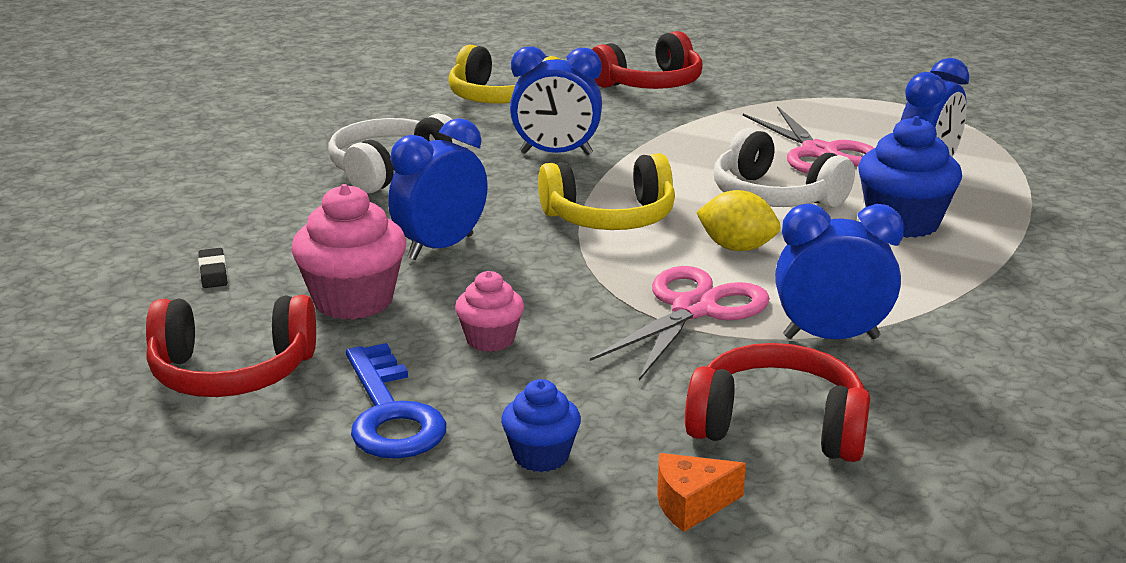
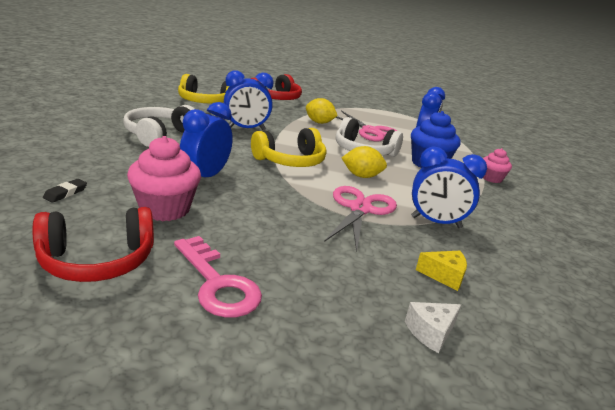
camera: 20 degrees left, 0 degrees up
(213, 272) = (65, 193): black eraser -> black eraser turned 60 degrees clockwise
(390, 414) = (217, 284): blue key -> pink key
(490, 339) = (259, 231): pink cupcake -> pink cupcake (491, 178)
(541, 456) = (326, 306): blue cupcake -> none
(691, 504) = (431, 332): orange cheese -> white cheese
(715, 136) = (319, 122): none -> yellow lemon
(778, 426) = (444, 276): red headphones -> yellow cheese
(831, 337) = (436, 222): blue clock -> blue clock turned 150 degrees counterclockwise

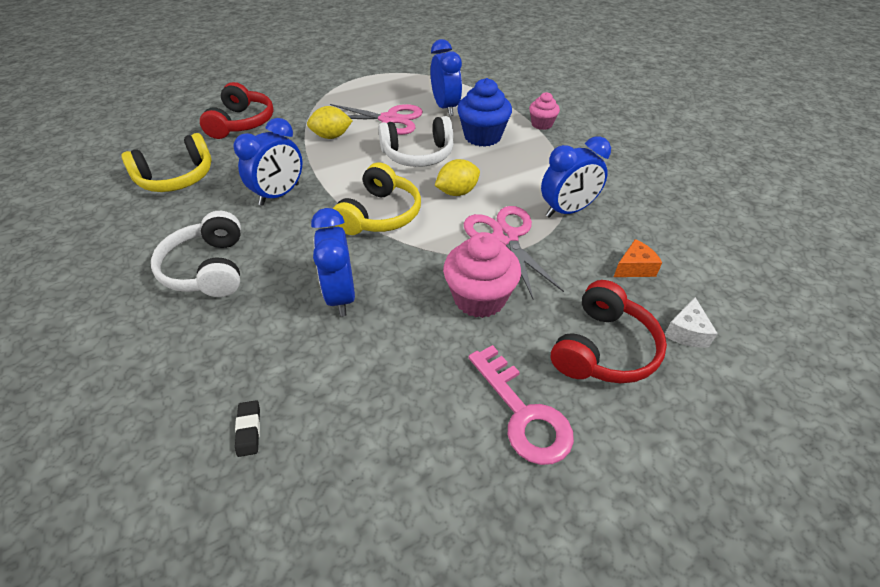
camera: 35 degrees left, 20 degrees up
(97, 261) = (407, 480): red headphones -> red headphones (603, 348)
(165, 209) = (368, 368): pink cupcake -> pink cupcake (479, 298)
(217, 284) = (523, 413): pink key -> pink key turned 45 degrees clockwise
(444, 276) = (634, 268): yellow cheese -> orange cheese

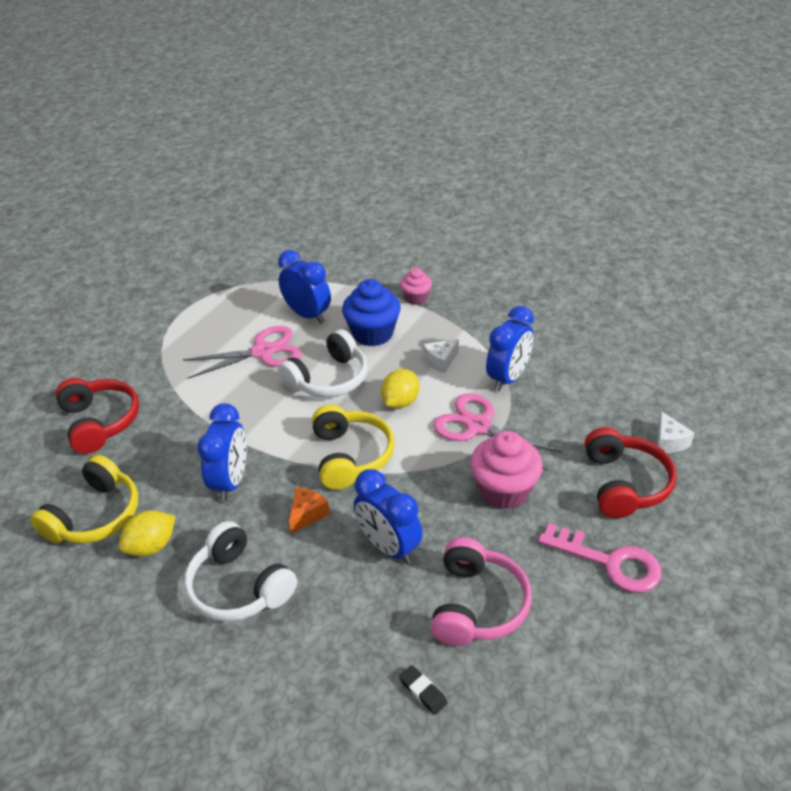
camera: 30 degrees left, 5 degrees down
(331, 136) = (220, 396): yellow lemon -> yellow lemon (152, 546)
(365, 382) = (477, 605): none -> pink headphones
(519, 175) = (441, 361): none -> white cheese
(634, 268) = (597, 406): orange cheese -> orange cheese (307, 514)

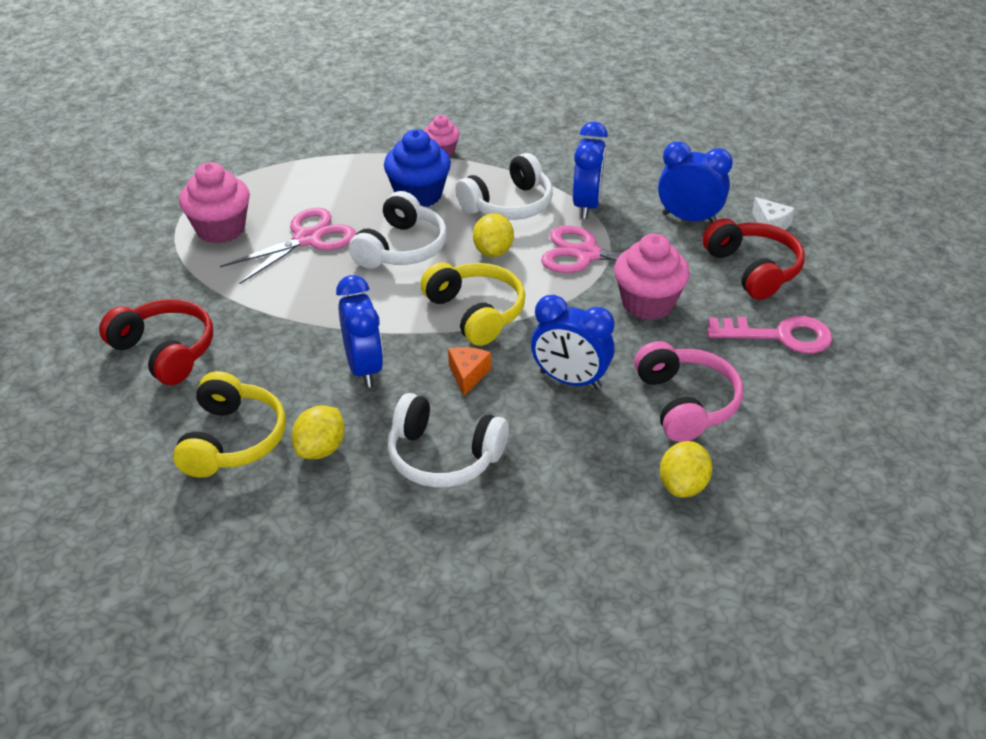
camera: 25 degrees left, 0 degrees up
(206, 327) = (220, 229): none -> pink cupcake
(308, 315) = (333, 192): blue clock -> blue clock (689, 218)
(423, 691) = (683, 486): black eraser -> yellow lemon
(441, 361) = (509, 205): white cheese -> white headphones

